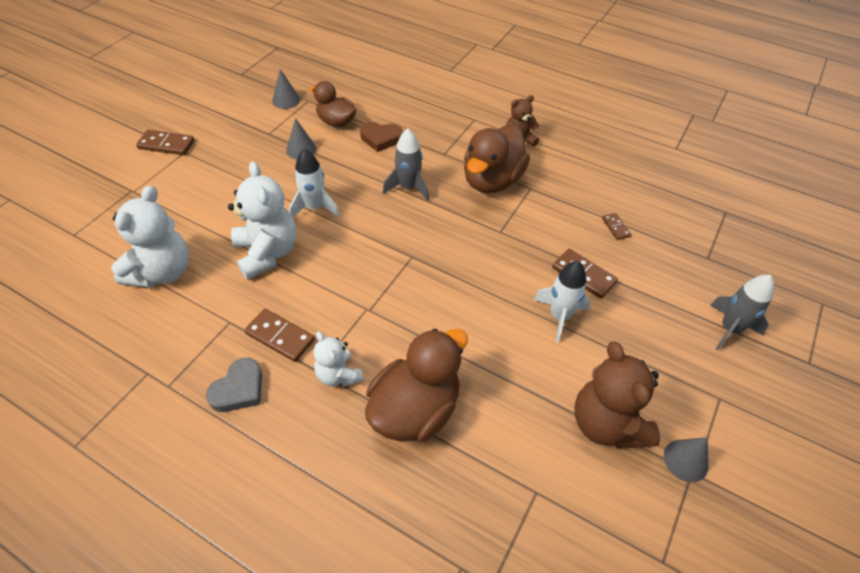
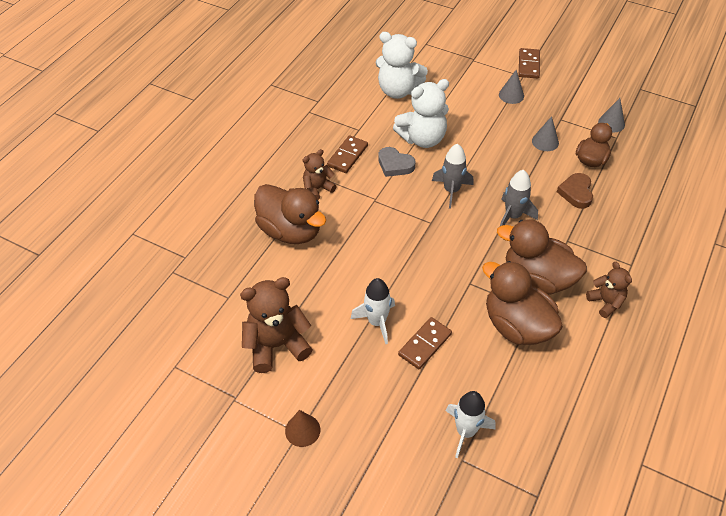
camera: 90 degrees right, 0 degrees up
(239, 389) = (306, 142): grey heart -> grey heart (395, 165)
(315, 208) = (475, 159): white rocket -> white rocket (465, 431)
(338, 375) = (317, 189): white teddy bear -> brown teddy bear
(551, 202) = (517, 325): none -> brown duck
(615, 227) = (491, 379): brown domino -> none
(686, 460) = (245, 395): grey cone -> grey cone (511, 95)
(715, 394) = (302, 430): none -> brown cone
(730, 329) = (372, 459): grey rocket -> grey rocket (451, 190)

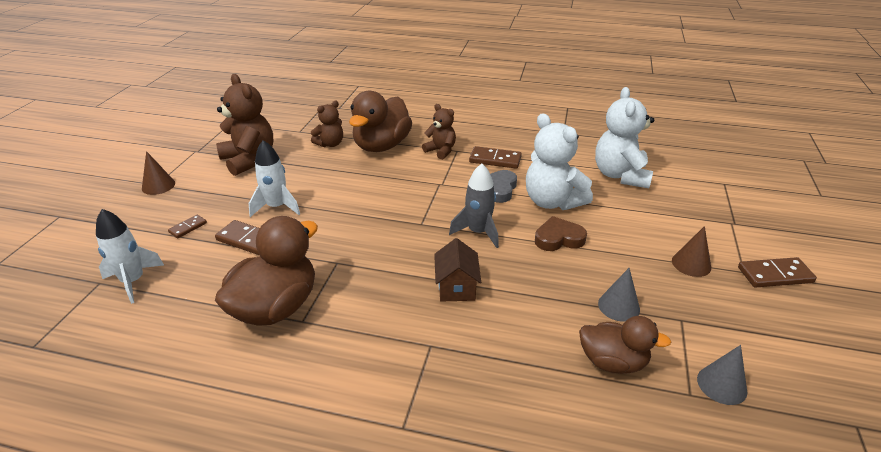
camera: 75 degrees right, 15 degrees down
(392, 395) = (188, 227): none -> brown domino
(511, 95) = (691, 264): grey cone -> brown cone
(513, 216) = (456, 287): grey rocket -> brown house
(537, 278) = (354, 319): brown duck -> none
(576, 193) = (530, 348): brown heart -> brown heart (558, 238)
(606, 302) = (322, 397): brown teddy bear -> brown teddy bear (330, 144)

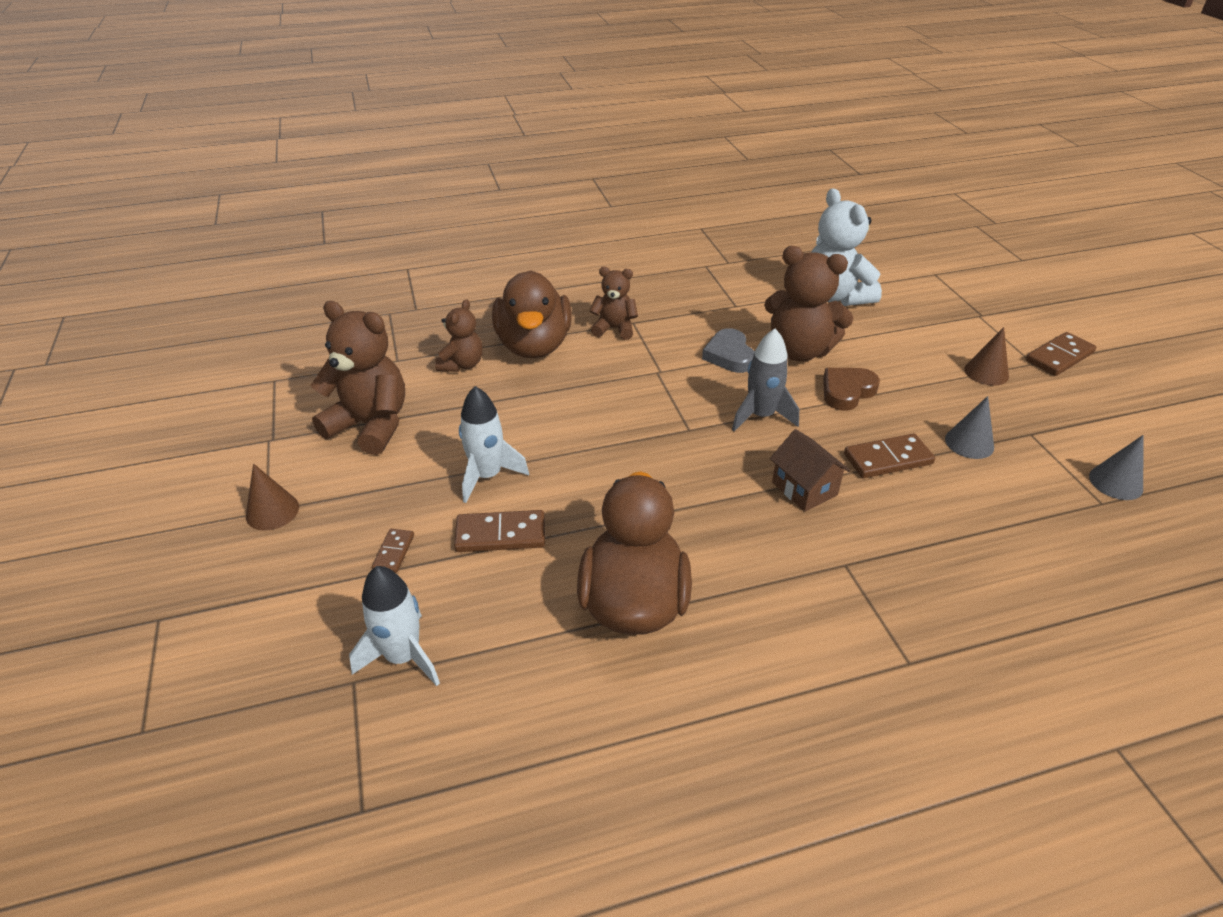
camera: 30 degrees left, 5 degrees up
(495, 160) = (688, 320): brown domino -> brown domino (887, 459)
(552, 202) = (799, 351): white teddy bear -> brown teddy bear
(612, 362) = (1017, 502): brown duck -> none

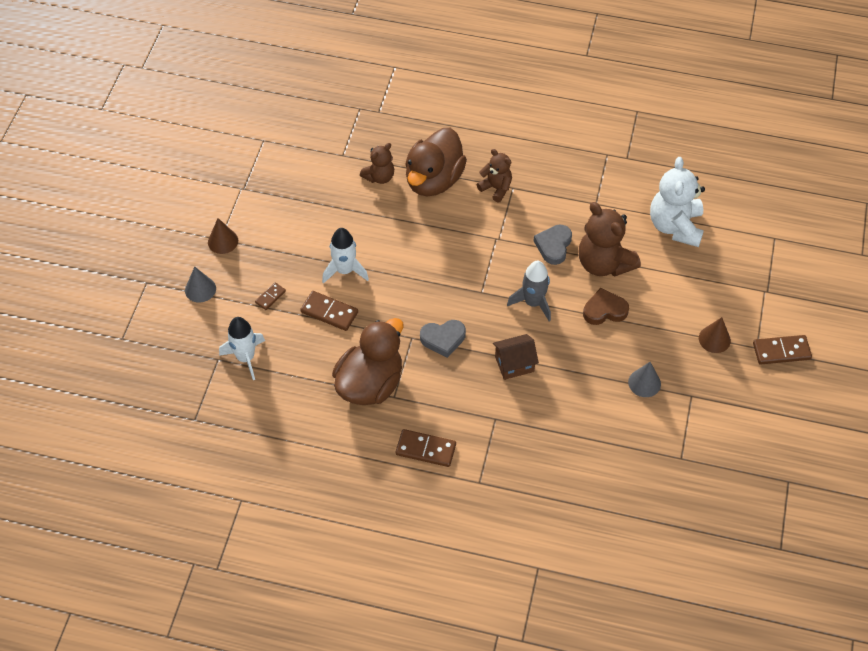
camera: 30 degrees right, 15 degrees up
(371, 425) = (301, 203): brown teddy bear -> none
(688, 499) = (443, 339): none -> grey heart
(804, 489) = (514, 364): brown house -> brown house turned 75 degrees clockwise
(887, 459) = (582, 369): brown domino -> brown domino (426, 449)
(1115, 482) = (705, 451): grey cone -> grey cone (200, 289)

